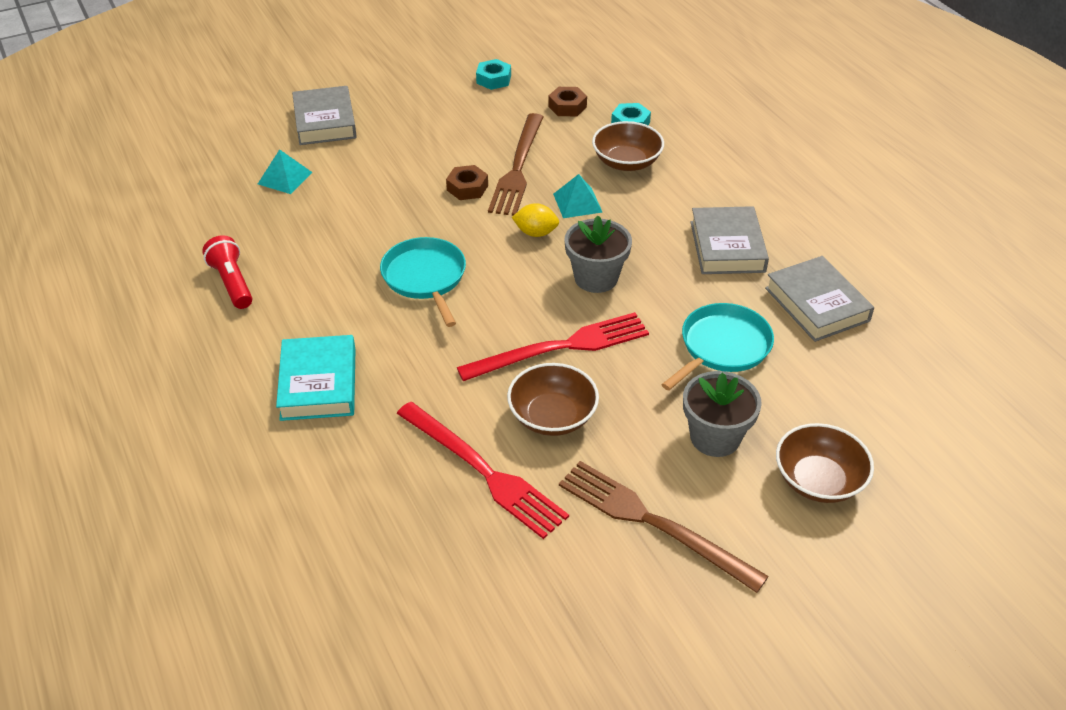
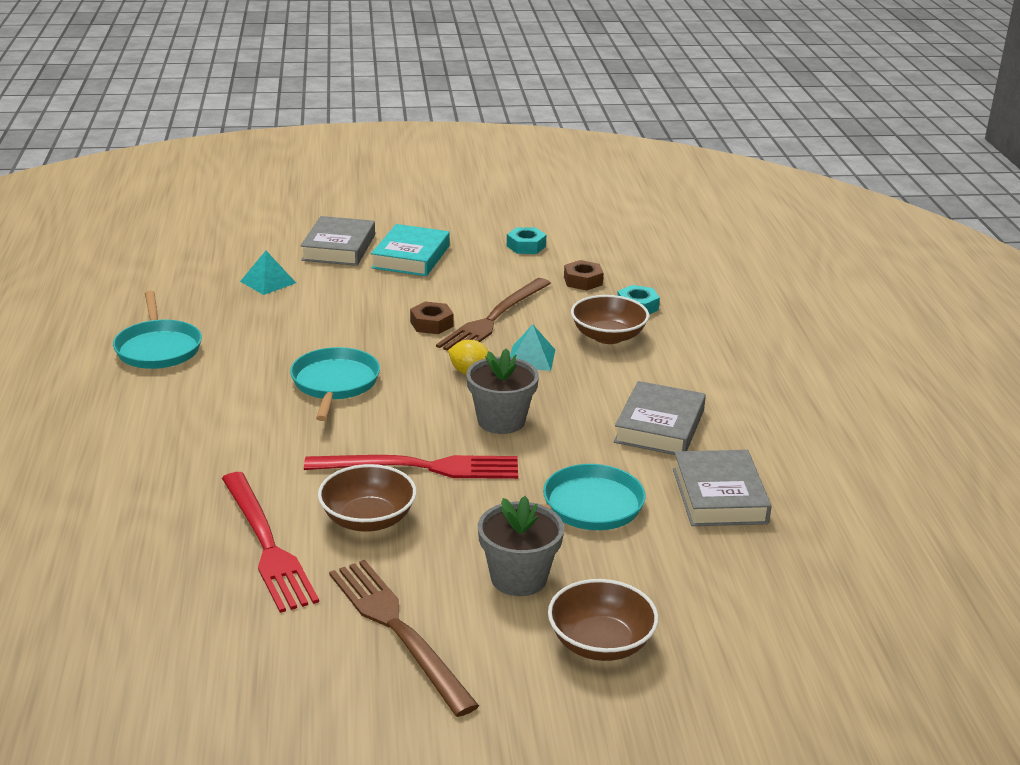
camera: 20 degrees right, 15 degrees down
(232, 283) = (158, 348): red flashlight -> turquoise pan
(318, 384) = (172, 440): turquoise book -> turquoise book (411, 257)

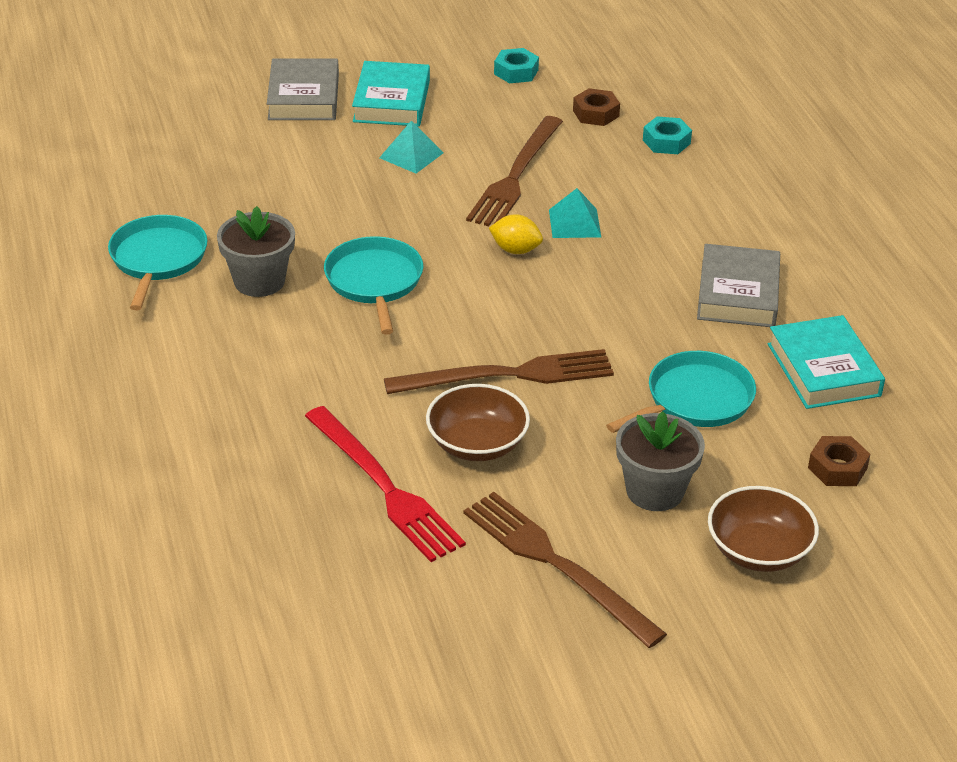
camera: 10 degrees left, 10 degrees up
(158, 348) = (157, 259): turquoise pan -> turquoise pan turned 150 degrees counterclockwise
(268, 282) = (242, 154): turquoise pyramid -> turquoise pyramid (411, 155)
(421, 467) = (508, 375): red fork -> brown fork
(431, 324) = (450, 191): brown nut -> brown nut (837, 468)
(501, 421) = (571, 307): grey flower pot -> grey flower pot (259, 281)
(608, 336) = (647, 185): brown bowl -> none
(719, 496) = (823, 370): grey book -> turquoise book

